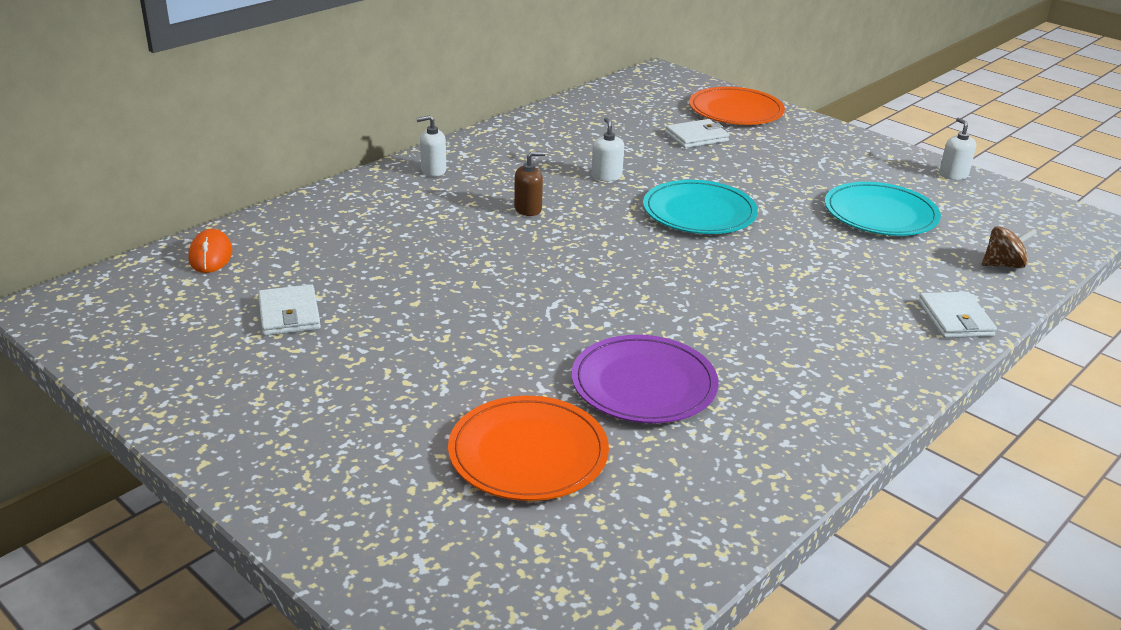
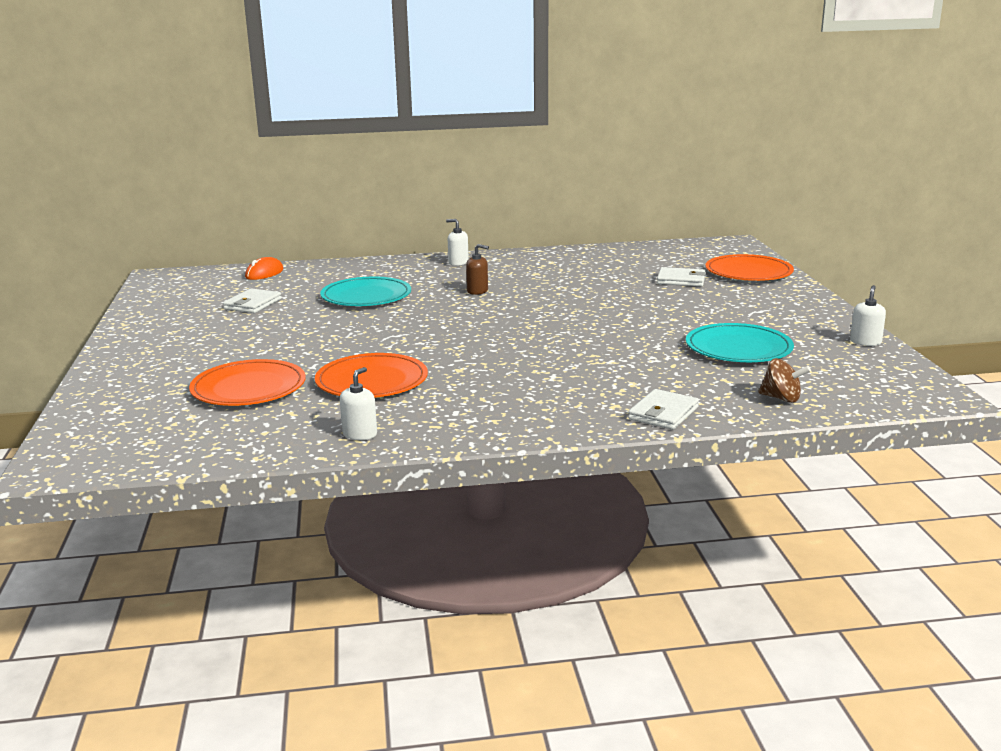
camera: 40 degrees right, 10 degrees down
(606, 176) = (565, 286): white soap dispenser -> white soap dispenser (360, 434)
(644, 384) = (372, 381): purple plate -> orange plate
(699, 212) = (592, 316): turquoise plate -> turquoise plate (366, 296)

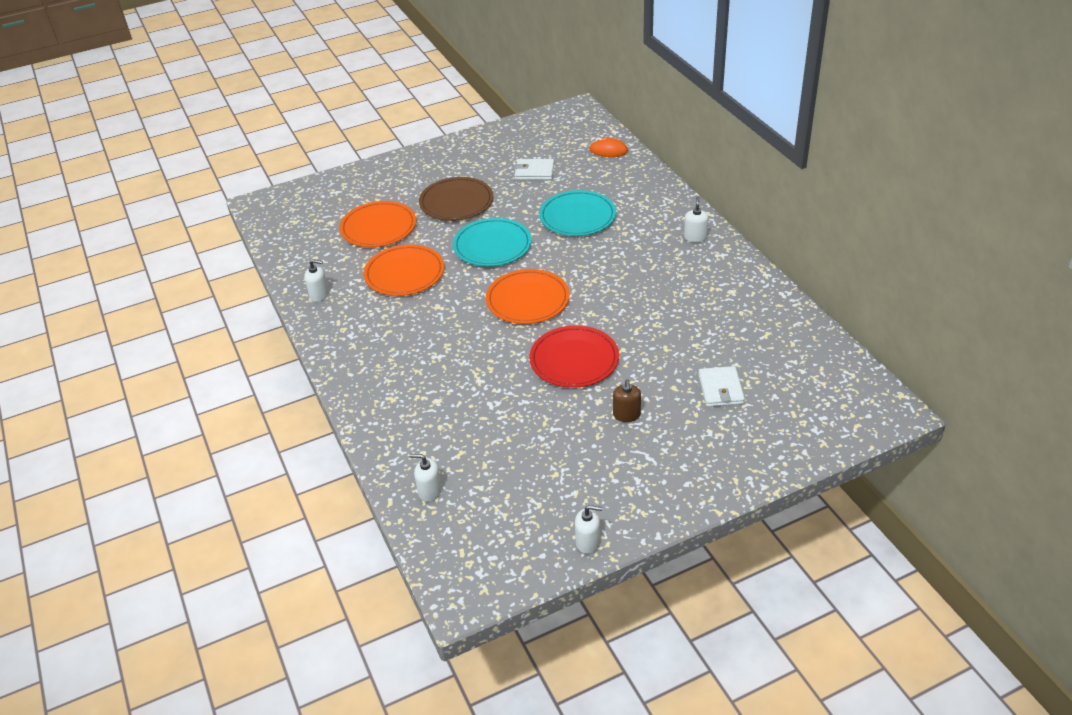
camera: 75 degrees right, 20 degrees up
(256, 343) = (456, 202): none -> brown plate
(477, 291) = (619, 269): brown soap dispenser -> brown soap dispenser (626, 415)
(605, 321) = (574, 360): none -> red plate
(663, 413) = (383, 426): white wallet -> none
(738, 348) = (537, 453): turquoise plate -> turquoise plate (492, 245)
(748, 272) = (778, 436): orange plate -> orange plate (527, 300)
(781, 398) = (430, 491): brown spinning top -> white soap dispenser

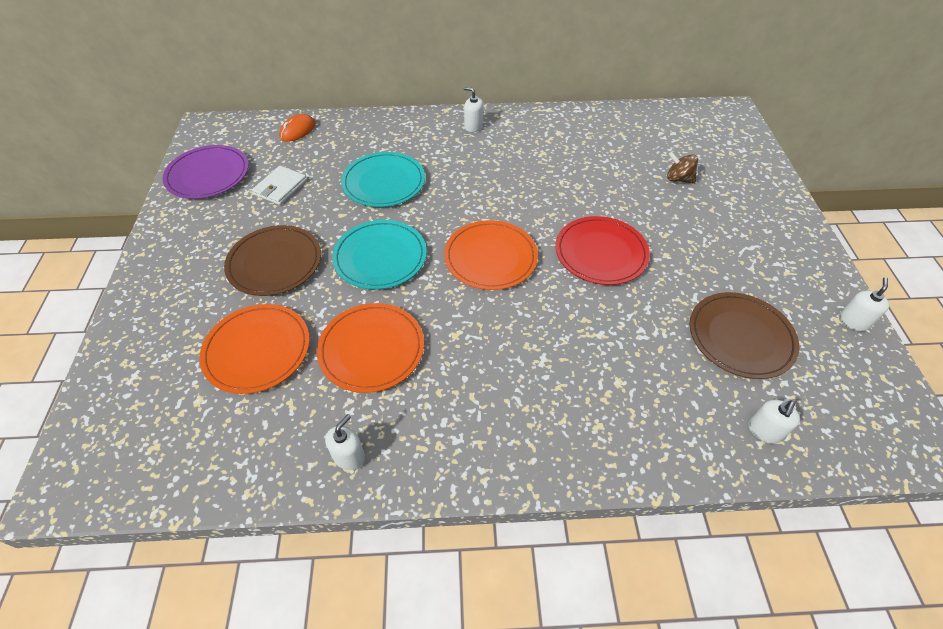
camera: 70 degrees left, 10 degrees up
(523, 465) = (740, 337): none -> brown plate
(524, 135) = (208, 175): none -> purple plate
(626, 415) = (691, 243): brown soap dispenser -> none
(720, 389) = (678, 179): white wallet -> brown spinning top

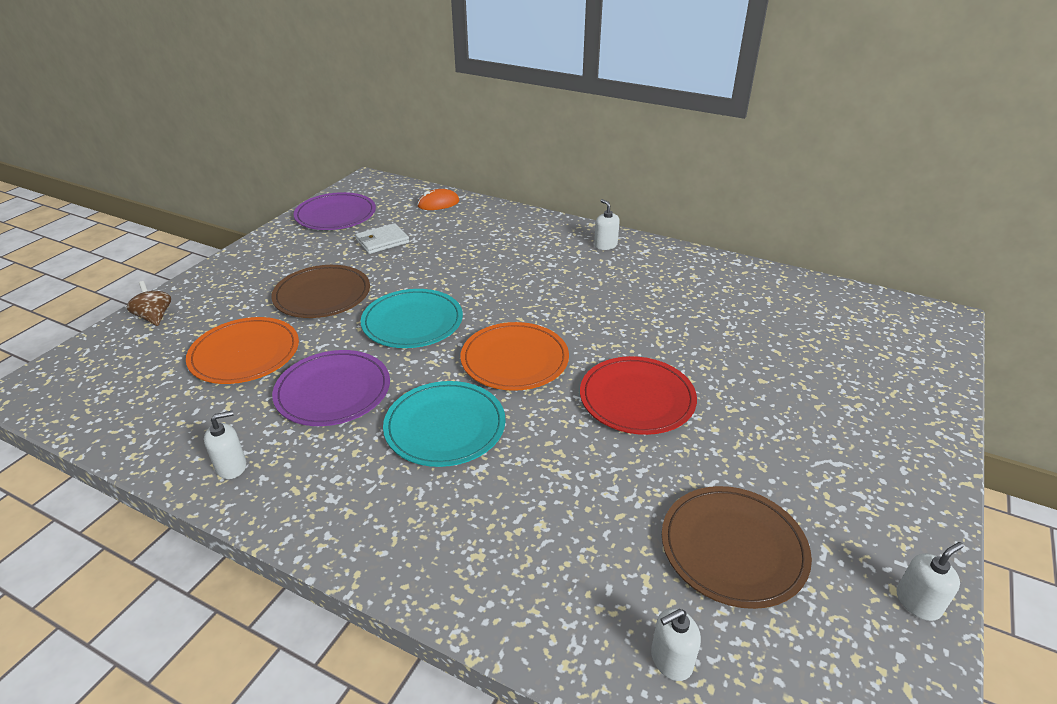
camera: 30 degrees right, 15 degrees down
(371, 349) = (333, 391): orange plate -> purple plate
(384, 182) = (474, 265): turquoise plate -> turquoise plate (445, 426)
(678, 179) = (801, 362): brown spinning top -> brown spinning top (155, 317)

